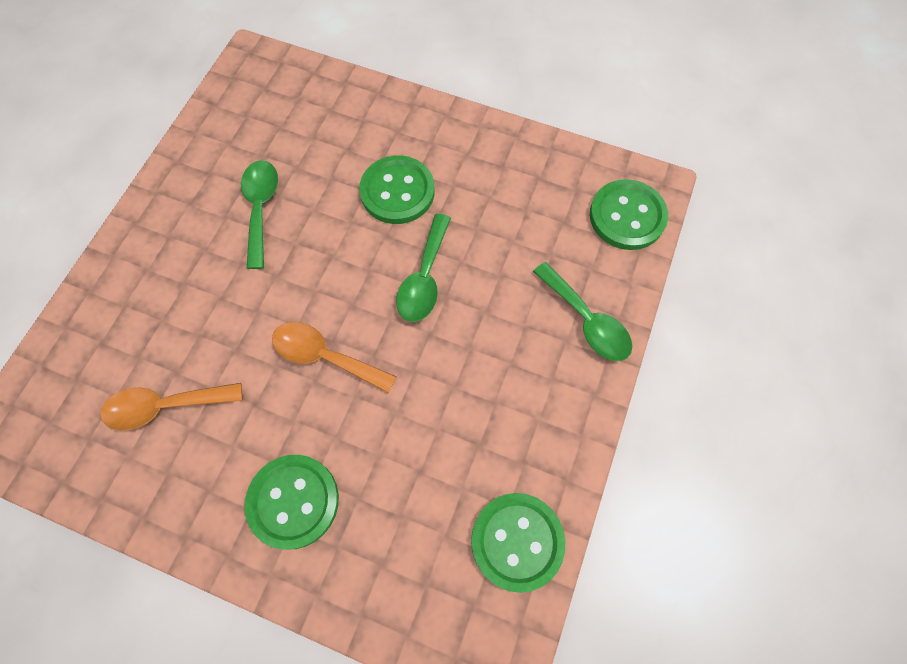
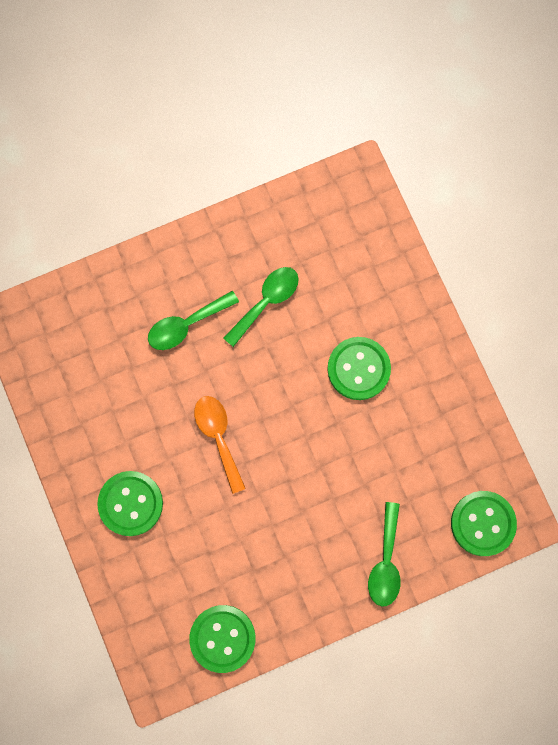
camera: 45 degrees right, 10 degrees up
(165, 406) = (109, 383): orange spoon -> none
(424, 278) = (319, 443): green spoon -> green spoon (186, 325)

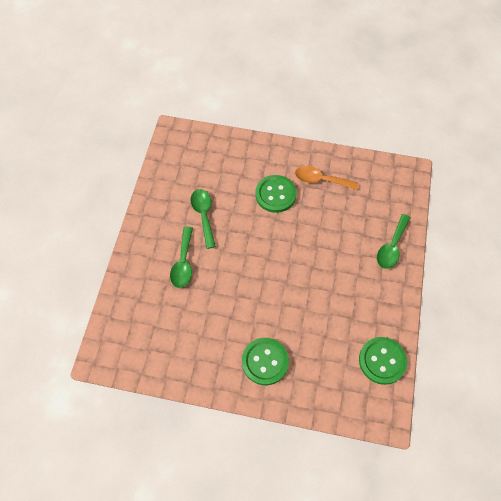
camera: 55 degrees left, 15 degrees down
(218, 437) = (261, 287): orange spoon -> orange spoon (321, 180)
(385, 562) = (392, 247): green spoon -> green spoon turned 75 degrees clockwise
(482, 523) = (400, 189): green button -> none

